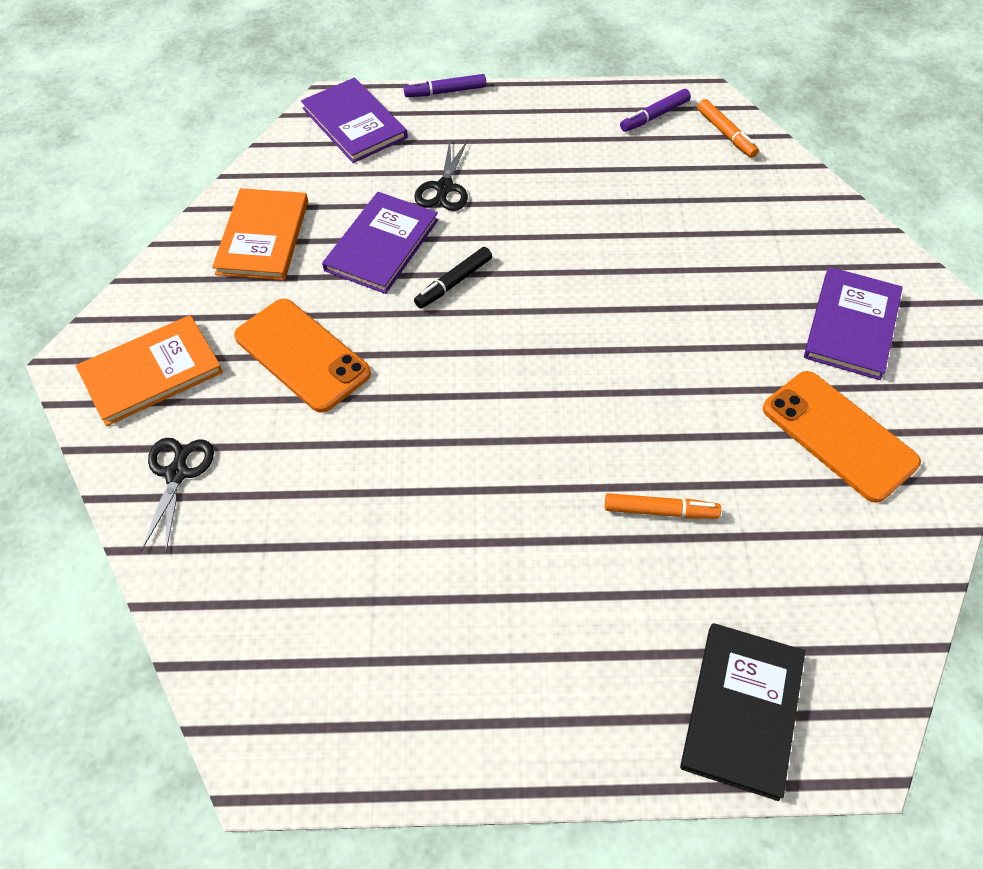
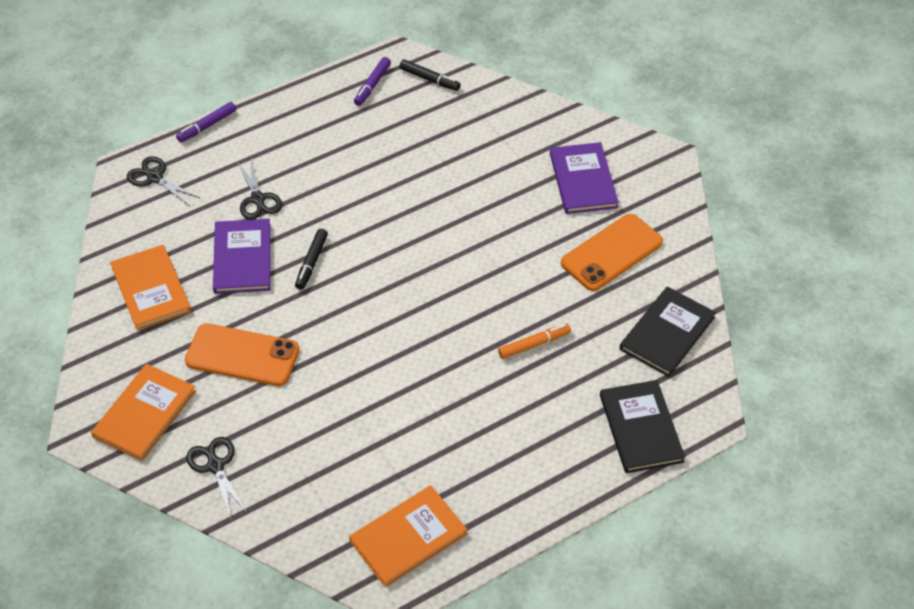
camera: 30 degrees left, 5 degrees down
(328, 697) = (408, 537): none -> orange book
(354, 123) = (155, 178): purple book -> black scissors
(726, 134) = (429, 79): orange marker -> black marker
(839, 435) = (611, 253): orange phone -> orange phone turned 60 degrees counterclockwise
(859, 586) = (667, 333): none -> black book

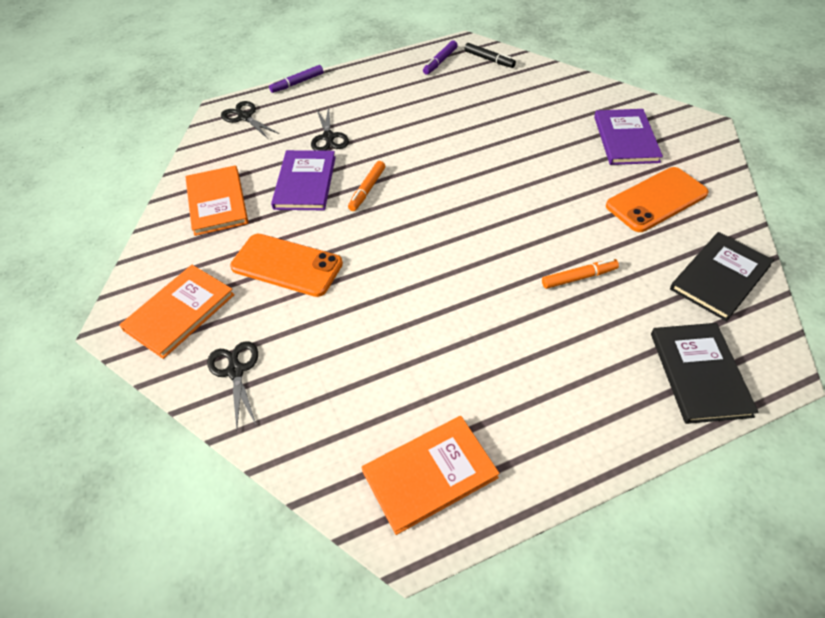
camera: 10 degrees right, 0 degrees up
(312, 262) = (367, 190): black marker -> orange marker

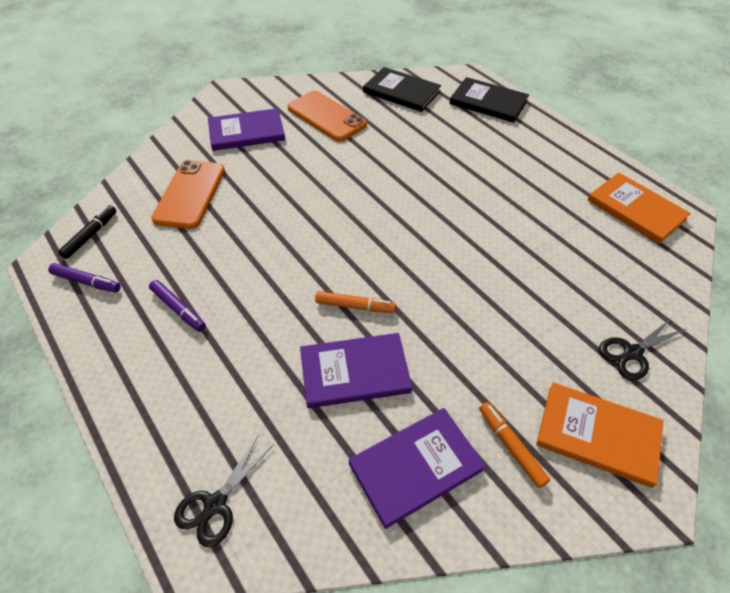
camera: 105 degrees left, 0 degrees up
(217, 202) = (416, 467): orange book -> purple book
(287, 265) = (490, 351): orange phone -> orange phone (190, 194)
(297, 83) = (121, 452): purple marker -> purple marker (178, 309)
(328, 137) = (260, 370): black scissors -> none
(579, 277) = (426, 152): orange marker -> orange marker (511, 446)
(699, 374) = (488, 102): black book -> black book turned 45 degrees clockwise

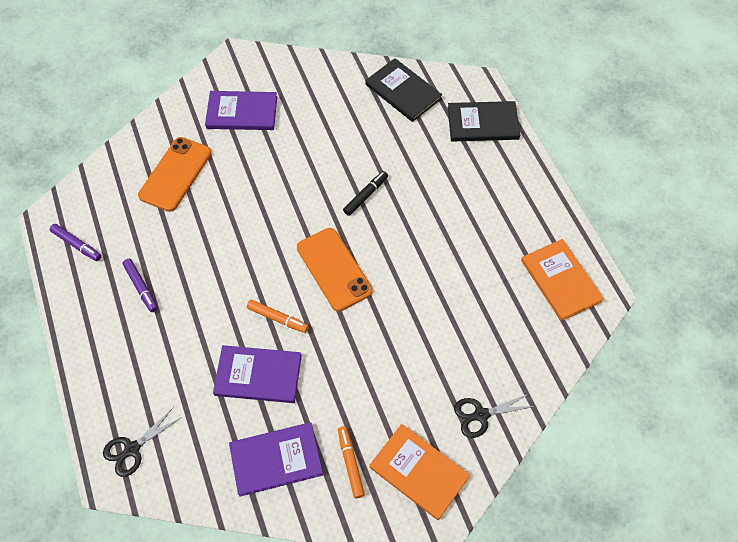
camera: 15 degrees right, 10 degrees up
(90, 235) = (87, 199): black marker -> black marker (365, 195)
(326, 116) = (320, 109): orange phone -> orange phone (334, 269)
(488, 102) = (483, 123): black book -> black book turned 45 degrees counterclockwise

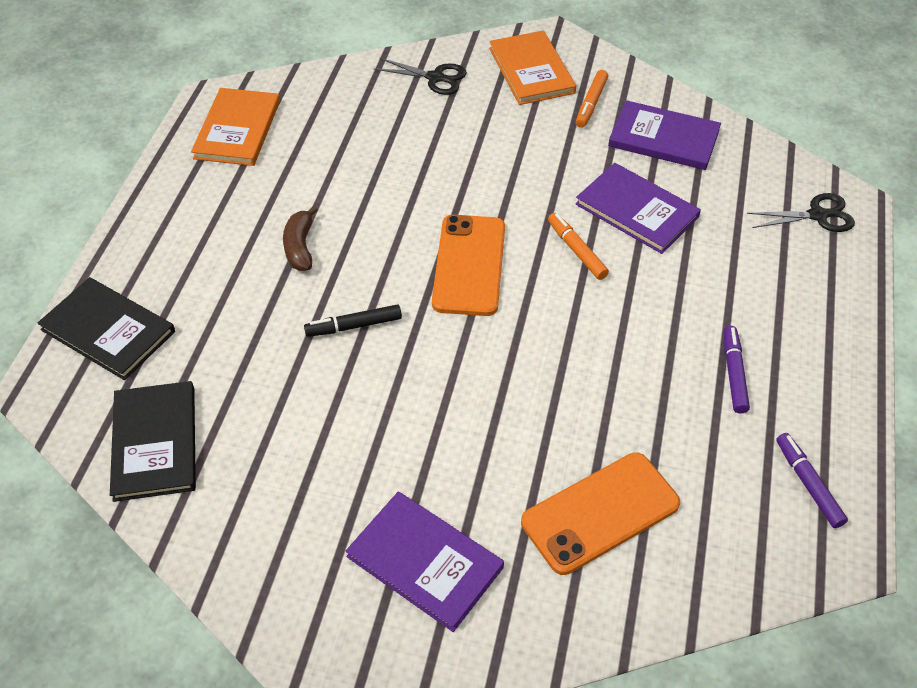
camera: 145 degrees left, 10 degrees down
(438, 223) = (300, 247): none -> brown banana

